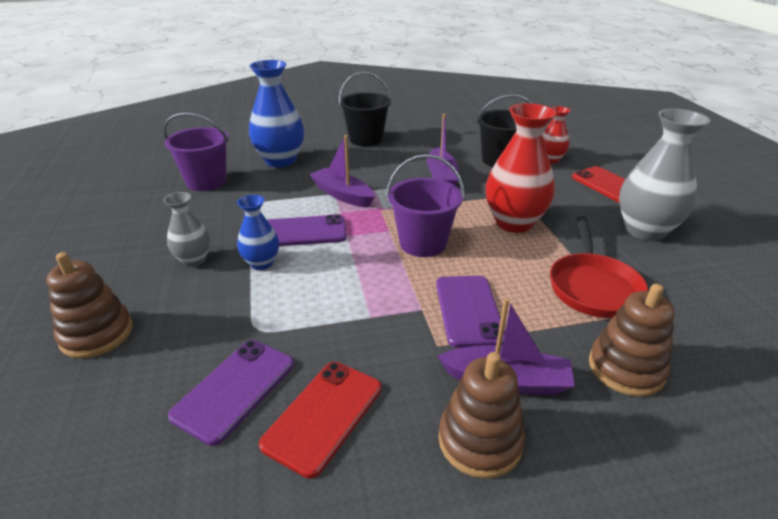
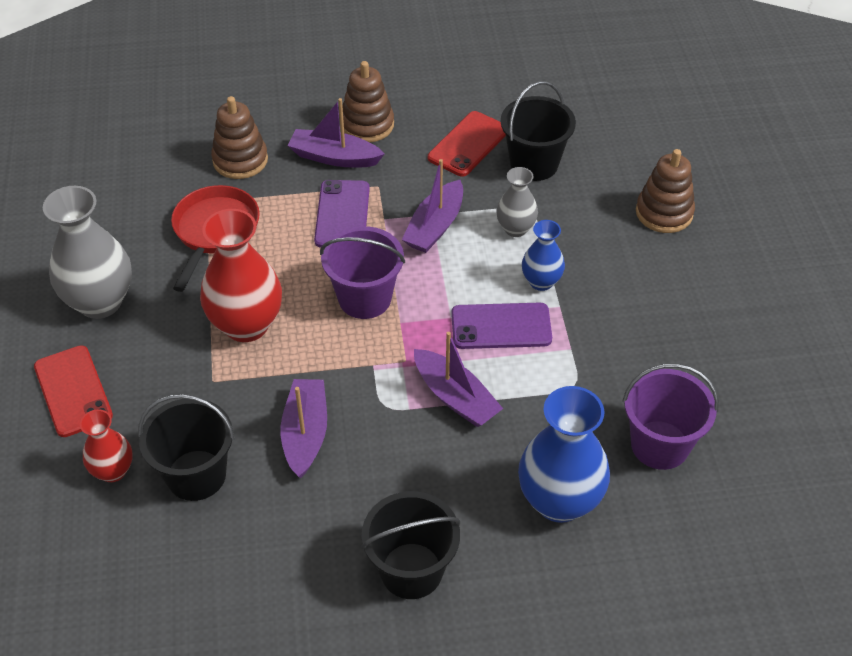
camera: 175 degrees left, 15 degrees up
(194, 260) = (615, 291): grey vase -> grey vase (515, 228)
(235, 389) = (534, 164): purple phone -> black bucket
(364, 304) = (435, 227): none -> purple boat

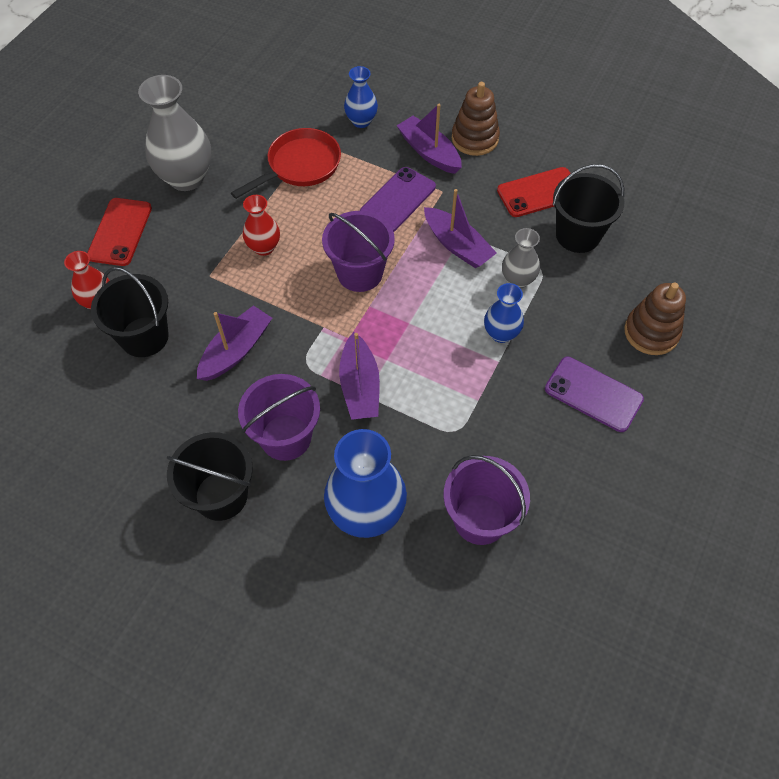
camera: 35 degrees right, 10 degrees up
(240, 160) = (361, 121): brown stacking toy -> blue vase
(246, 325) = (264, 247): red vase -> red vase, size x0.55
(426, 482) = (286, 437): none -> purple bucket
(435, 227) = (457, 245): purple boat -> purple boat turned 105 degrees counterclockwise
(501, 326) = (440, 351): purple phone -> purple phone (593, 394)

